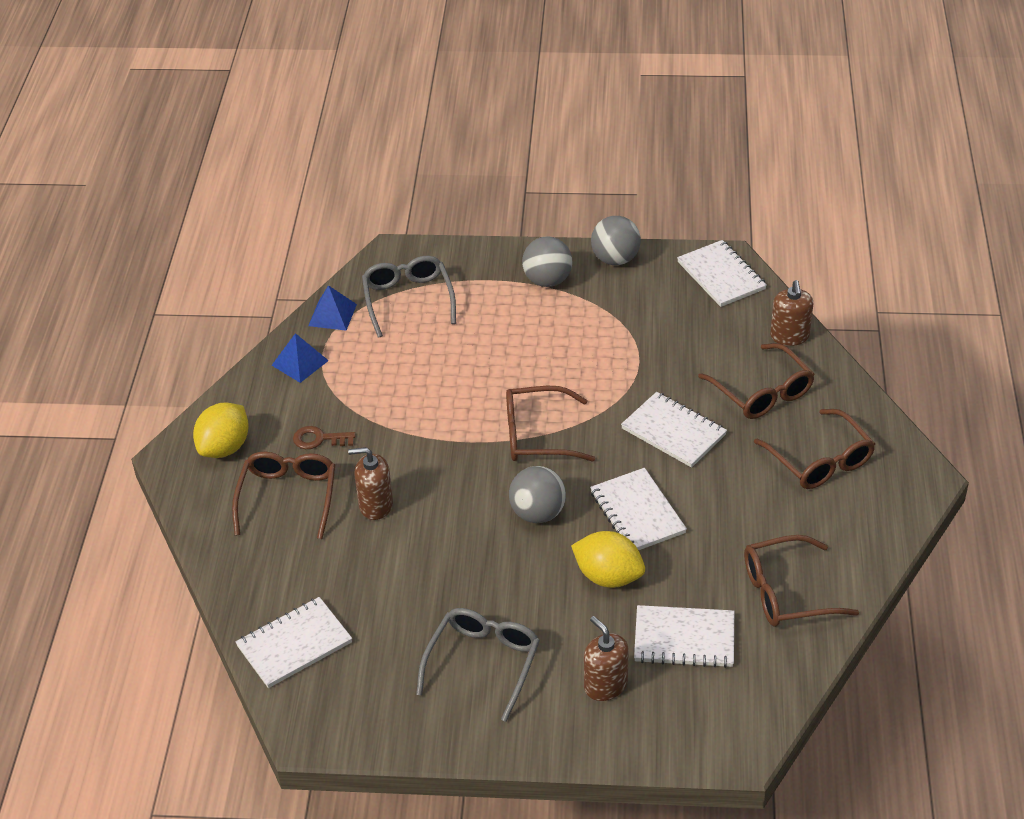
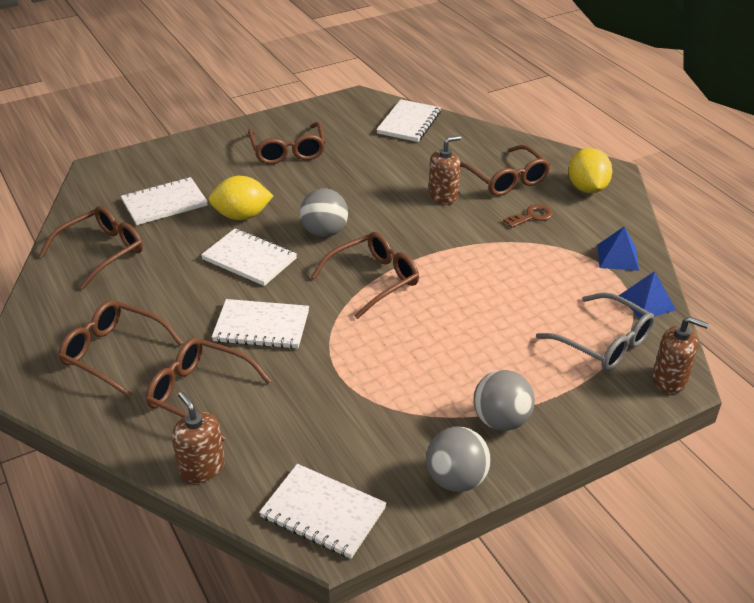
camera: 145 degrees right, 5 degrees down
(483, 664) = (288, 151): grey glasses -> brown glasses
(605, 685) = (202, 167): brown soap dispenser -> brown soap dispenser (669, 380)

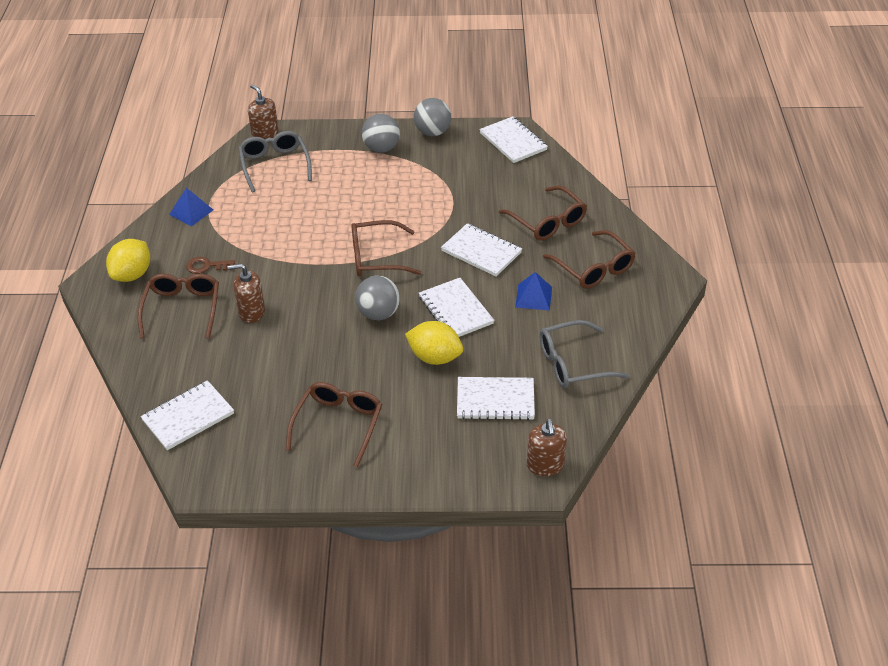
camera: 150 degrees left, 5 degrees up
(101, 252) = (573, 363): brown glasses -> grey glasses
(202, 468) = (566, 182): brown soap dispenser -> brown soap dispenser (545, 465)
(647, 302) = (216, 177): blue pyramid -> blue pyramid (533, 297)

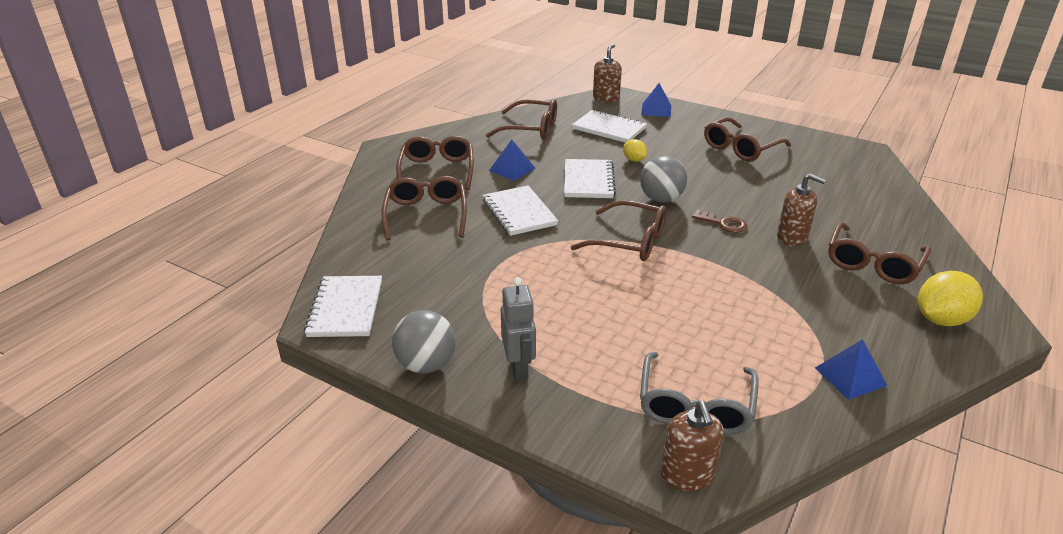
camera: 150 degrees left, 10 degrees down
(188, 417) = (873, 185): white notebook -> none
(207, 266) = (836, 297): brown key -> brown key (723, 223)
(381, 148) = (519, 368): grey ball -> grey robot
(435, 357) = (634, 160): yellow lemon -> yellow lemon, size x0.55
(469, 464) = (656, 110): none -> blue pyramid
(573, 363) = (530, 129): grey glasses -> brown glasses

